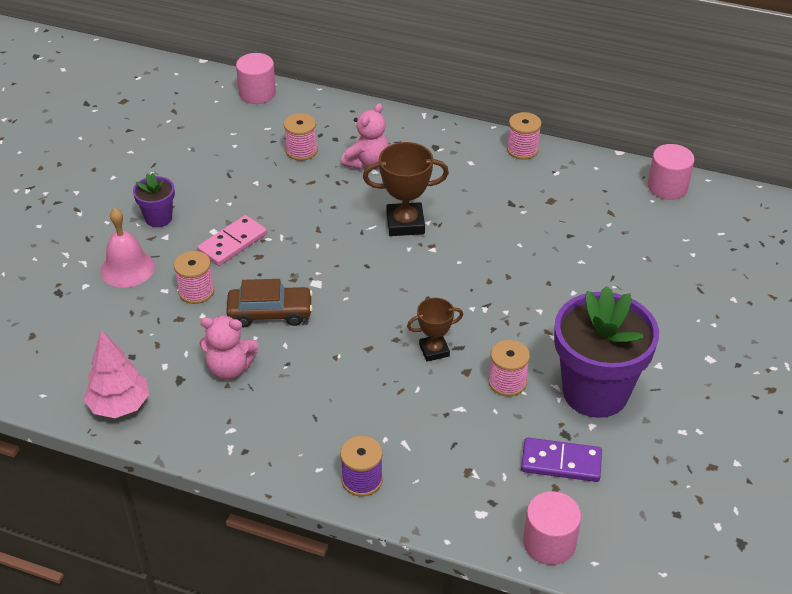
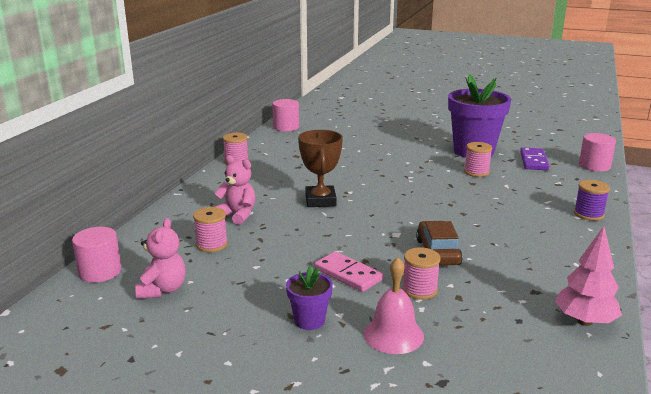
camera: 90 degrees left, 20 degrees down
(230, 368) = (510, 267): pink teddy bear -> pink teddy bear (163, 289)
(434, 350) = (457, 192): brown trophy -> none

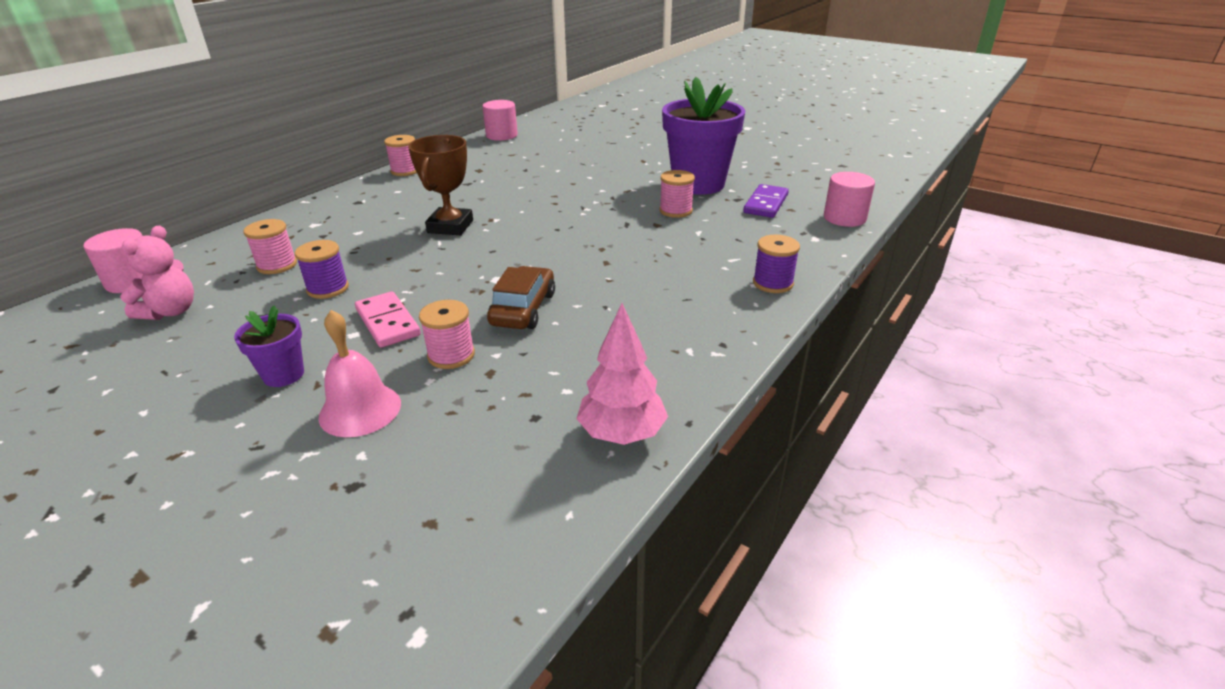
camera: 15 degrees right, 10 degrees up
(237, 215) = (341, 233): pink teddy bear -> none
(274, 256) = (328, 288): none -> purple spool

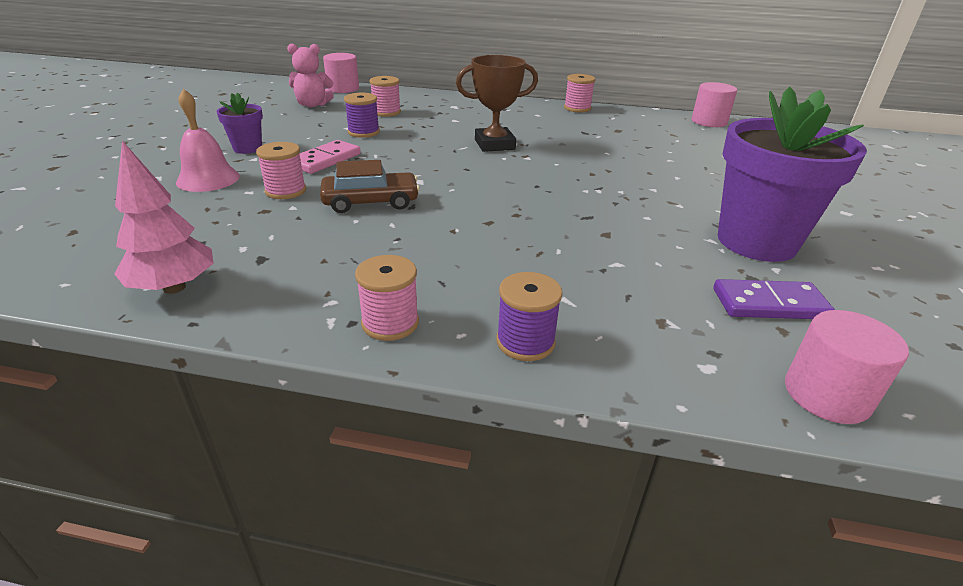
camera: 65 degrees right, 0 degrees up
(675, 211) = (656, 239): pink spool -> pink spool (390, 323)

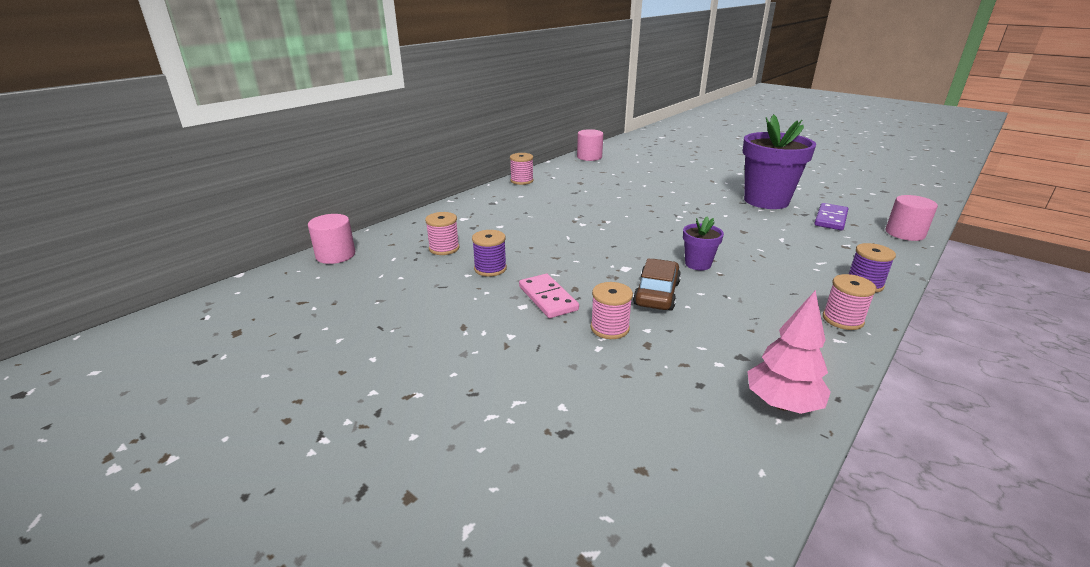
camera: 60 degrees left, 5 degrees down
(208, 179) = (549, 368): pink bell -> none
(247, 148) = (476, 335): purple flower pot -> purple flower pot (698, 264)
(313, 105) = (372, 280): pink teddy bear -> none
(494, 144) = (572, 225): brown trophy -> none

